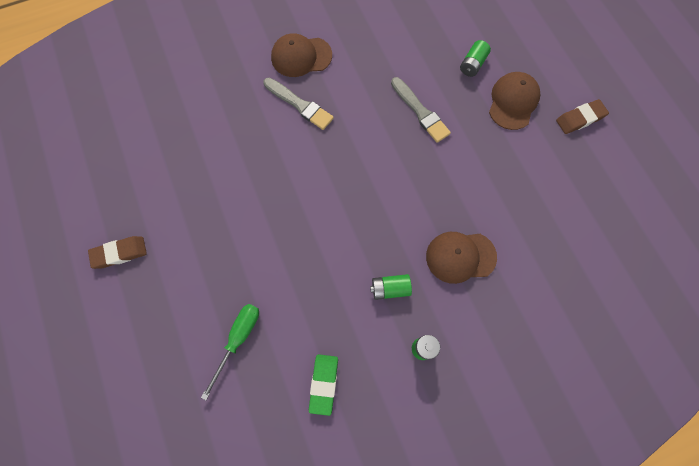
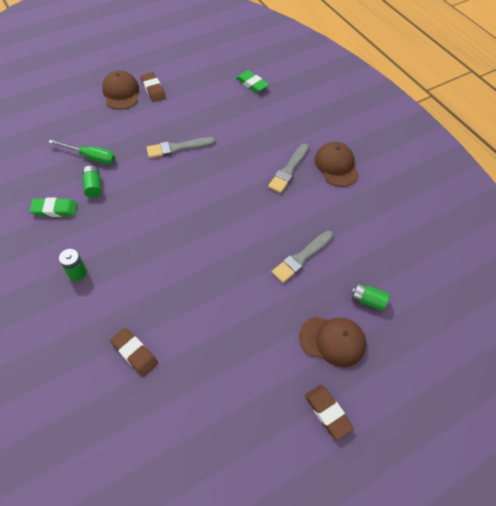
camera: 80 degrees right, 15 degrees down
(141, 125) = (252, 84): none -> green eraser
(242, 225) = (178, 148): none -> grey brush
(390, 289) = (129, 246): green battery -> green battery (93, 186)
(460, 257) = (159, 298): brown cap -> brown cap (121, 92)
(523, 283) = (134, 353): none -> brown eraser

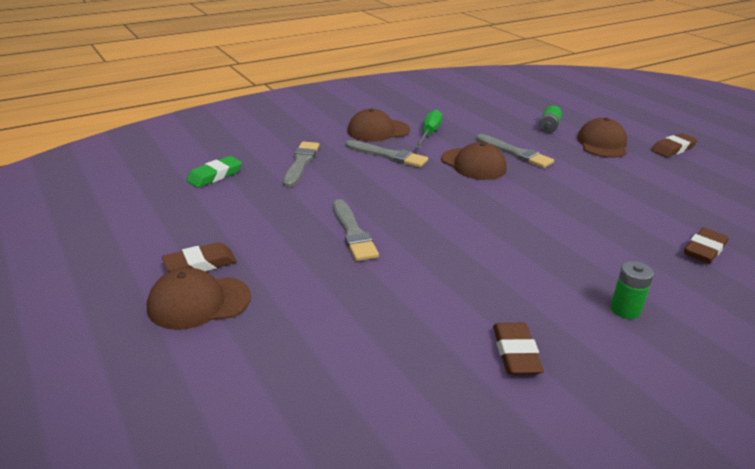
camera: 90 degrees left, 25 degrees down
(55, 209) = (515, 353): green eraser -> brown eraser
(91, 157) = (380, 323): green screwdriver -> green screwdriver (429, 134)
(93, 186) = (450, 312): green battery -> none
(272, 122) = (301, 163): none -> grey brush
(277, 223) = (473, 164): none -> brown cap

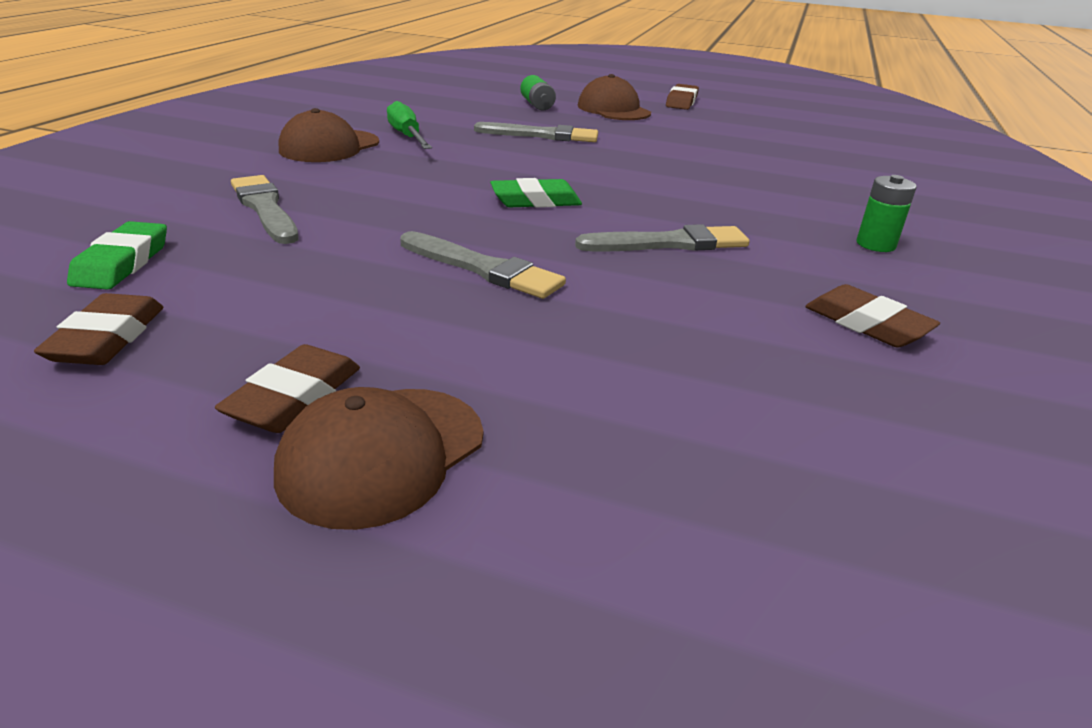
camera: 40 degrees left, 0 degrees up
(388, 155) = (389, 170): grey brush -> grey brush (669, 243)
(440, 200) = (535, 201): none -> green eraser
(473, 164) = (513, 156): brown cap -> none
(704, 250) = (842, 175): brown eraser -> brown eraser (107, 338)

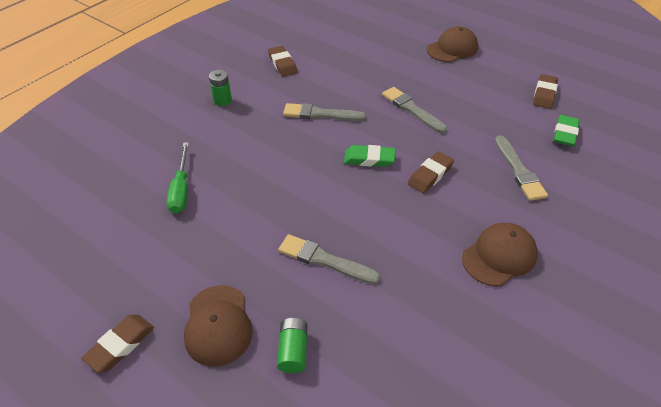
camera: 160 degrees left, 15 degrees up
(294, 397) = (477, 66): brown eraser -> brown eraser (430, 175)
(407, 137) = (438, 270): green screwdriver -> green screwdriver (181, 189)

